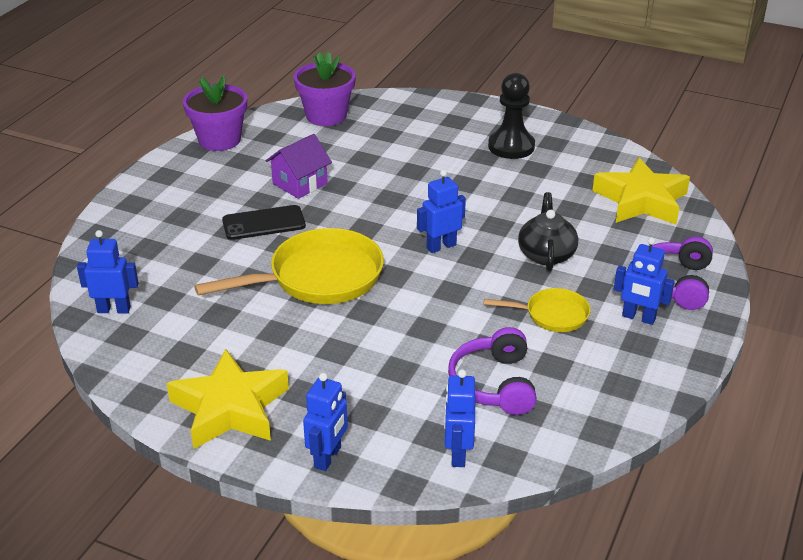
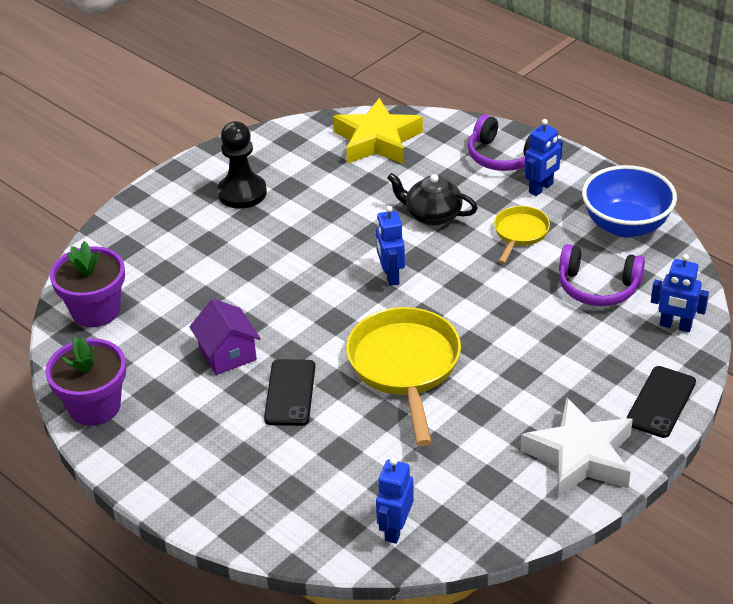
camera: 70 degrees left, 5 degrees up
(230, 408) = (580, 456): yellow star -> white star
(328, 457) = (660, 402): blue robot -> black phone
(614, 390) = (625, 225): none -> blue bowl

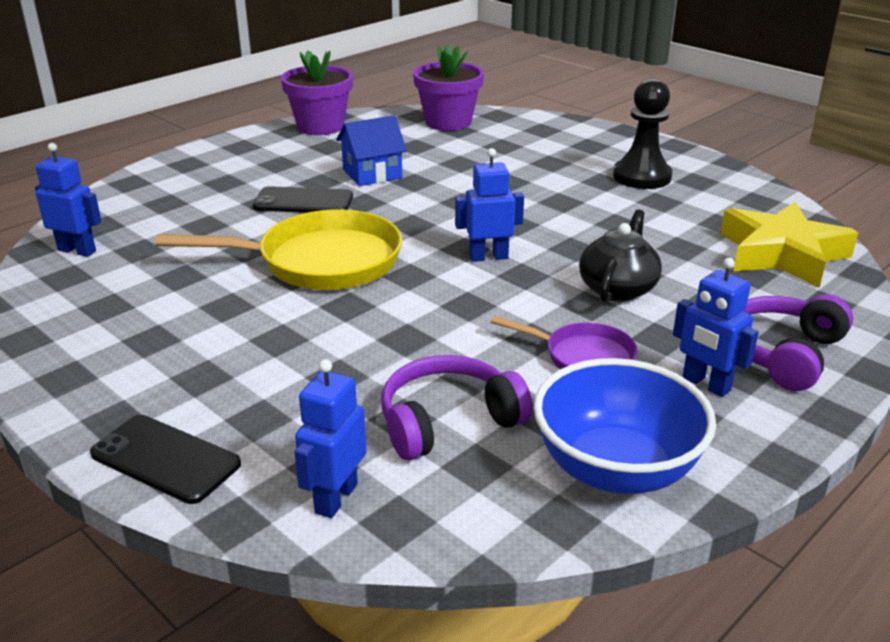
camera: 90 degrees right, 10 degrees down
(227, 354) = (372, 174): purple house -> blue house
(520, 233) = (583, 357): yellow pan -> purple pan
(580, 456) = (103, 374): white star -> none
(598, 287) = (448, 421): purple headphones -> purple headphones turned 45 degrees clockwise

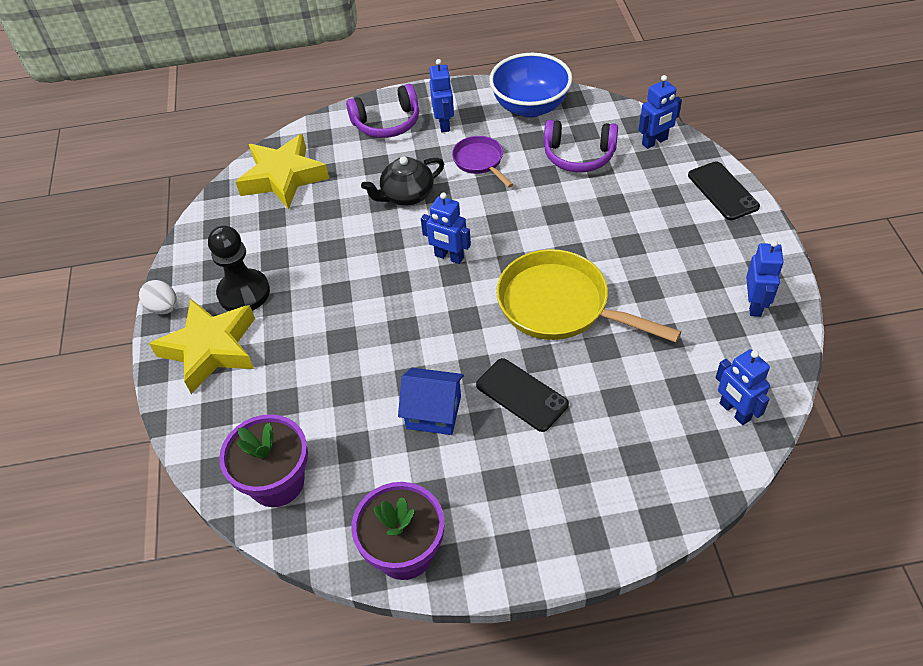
camera: 140 degrees left, 20 degrees up
(72, 336) = (754, 305): none -> blue robot
(605, 148) = (210, 349): none -> yellow star
(687, 152) = (164, 308): none -> white egg

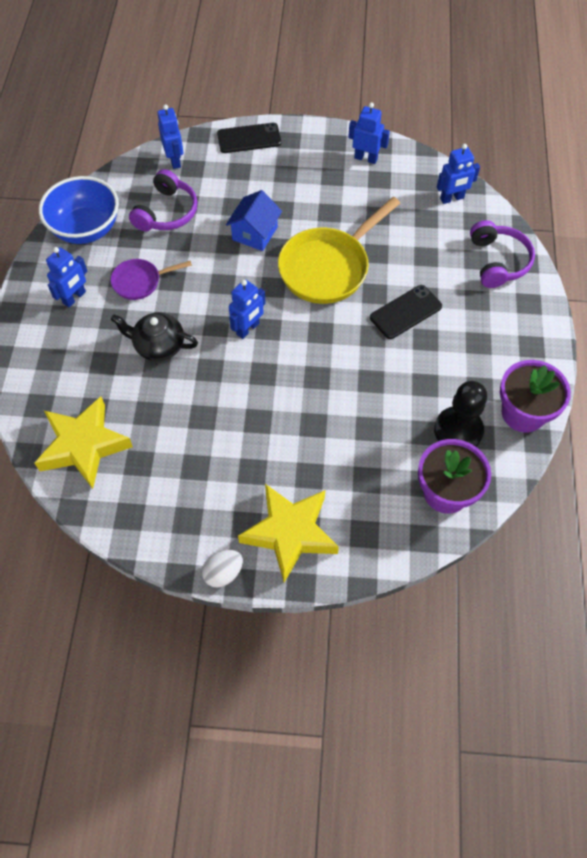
camera: 80 degrees left, 10 degrees up
(244, 293) = (230, 498): black pawn -> black pawn (458, 430)
(387, 123) = (48, 343): purple headphones -> purple headphones (498, 261)
(406, 195) = (158, 345): black teapot -> black teapot turned 120 degrees clockwise
(433, 412) = (406, 372): blue house -> blue house (255, 233)
(444, 124) = (74, 298): blue robot -> blue robot turned 120 degrees clockwise

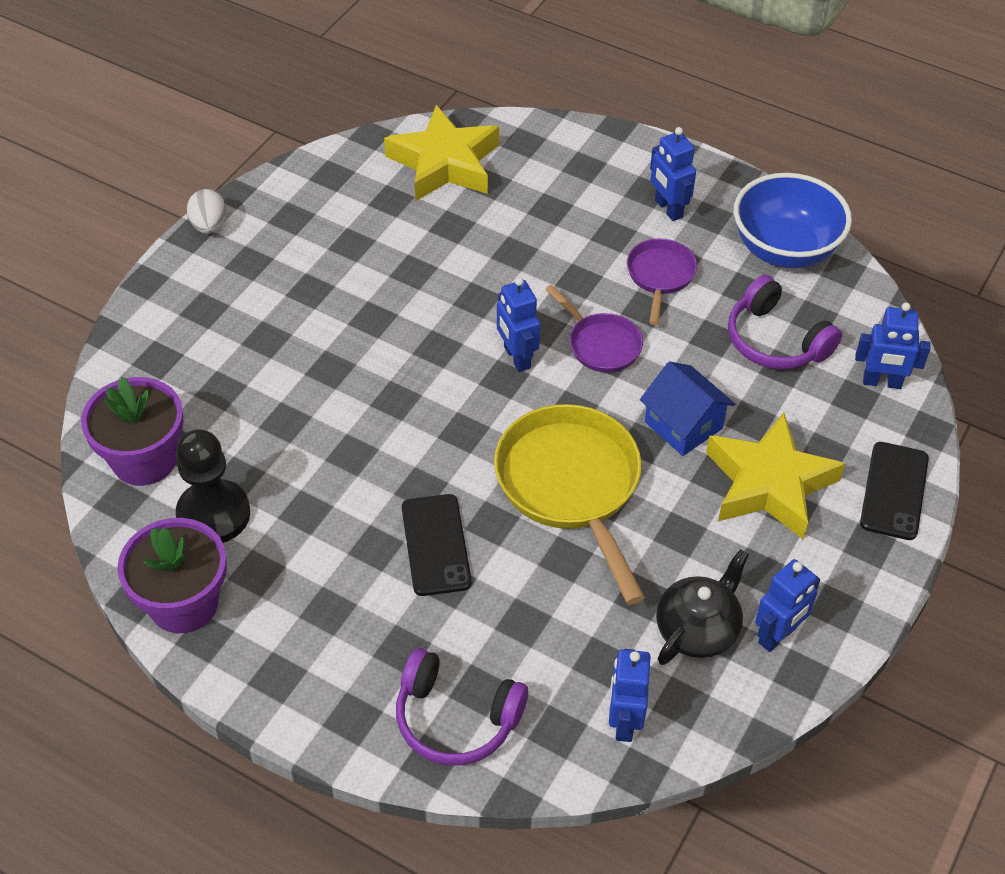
camera: 115 degrees right, 10 degrees down
(158, 345) = (544, 263): black teapot -> black teapot (698, 629)
(214, 291) = (601, 344): none -> purple pan
(290, 533) = (210, 294): yellow star -> yellow star (769, 483)

